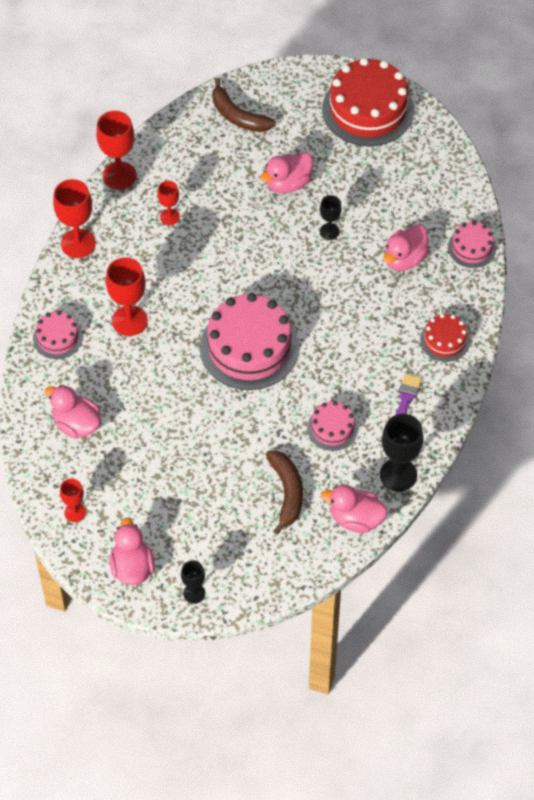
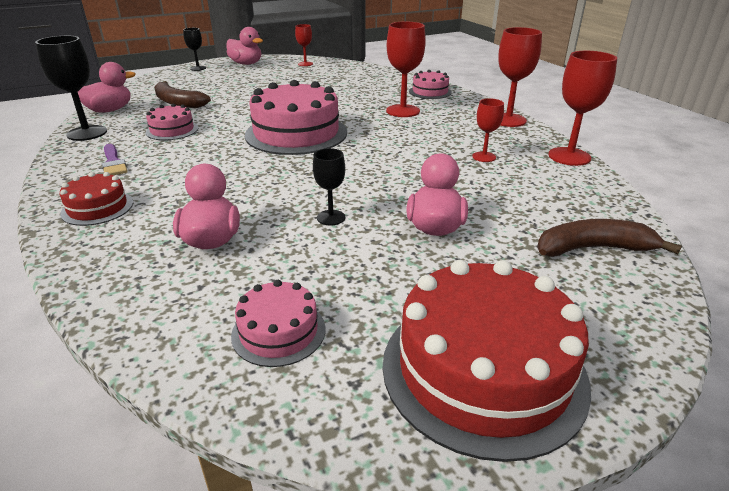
camera: 135 degrees right, 25 degrees down
(76, 424) = (356, 78): pink duck -> none
(472, 247) = (119, 297): pink cake -> pink cake (278, 331)

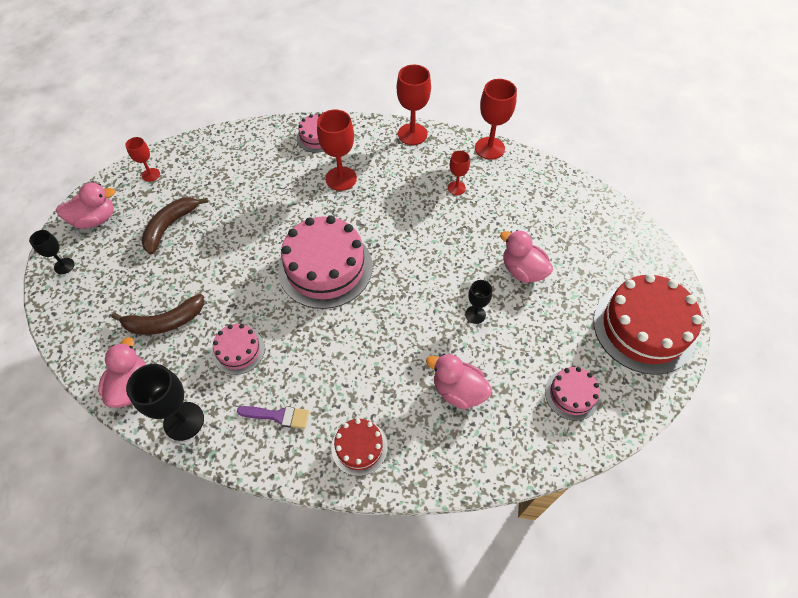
camera: 55 degrees left, 25 degrees up
(593, 249) = (588, 219): brown banana -> brown banana (170, 226)

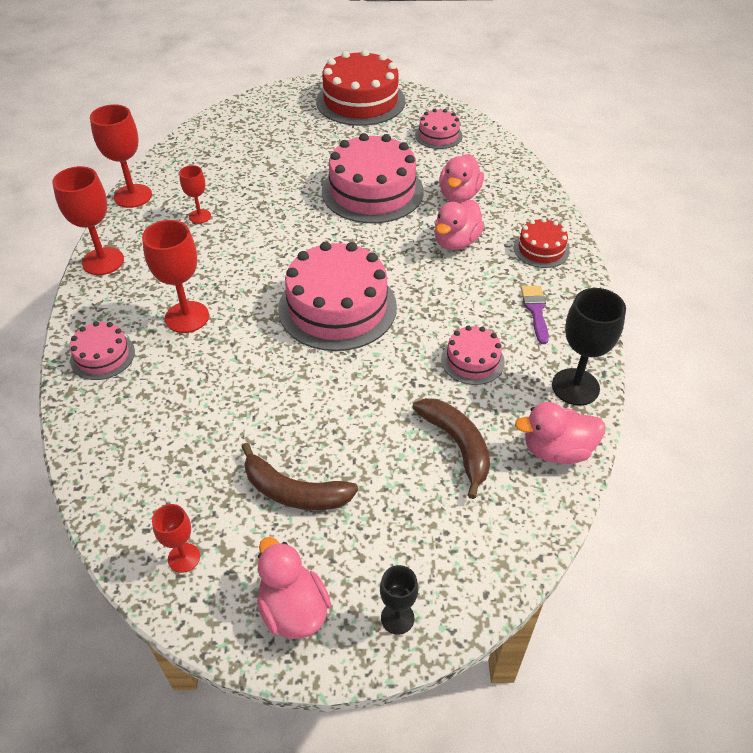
camera: 100 degrees left, 10 degrees down
(475, 314) = (372, 191): black goblet -> pink cake
(522, 270) = (312, 165): pink duck -> pink duck (456, 242)

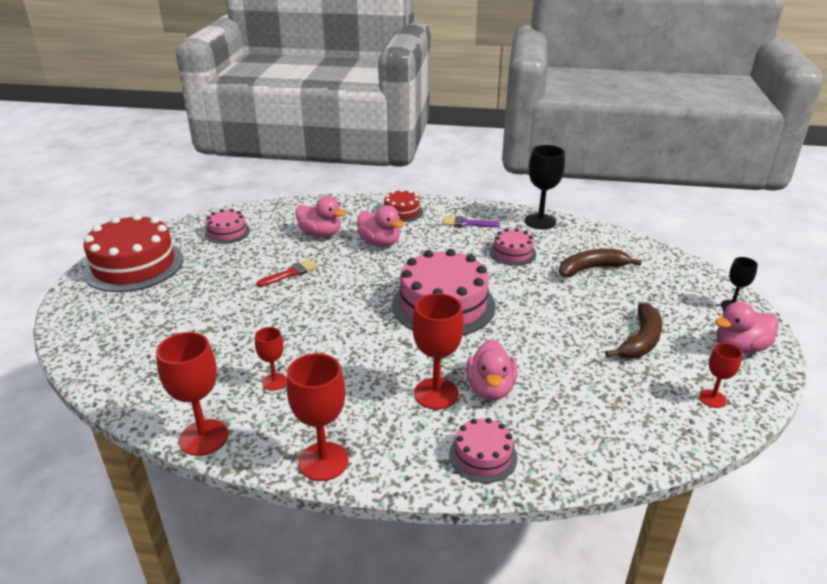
camera: 80 degrees left, 15 degrees down
(372, 191) = (291, 273): pink cake -> red brush
(557, 450) = (593, 236): pink duck -> pink duck (490, 388)

